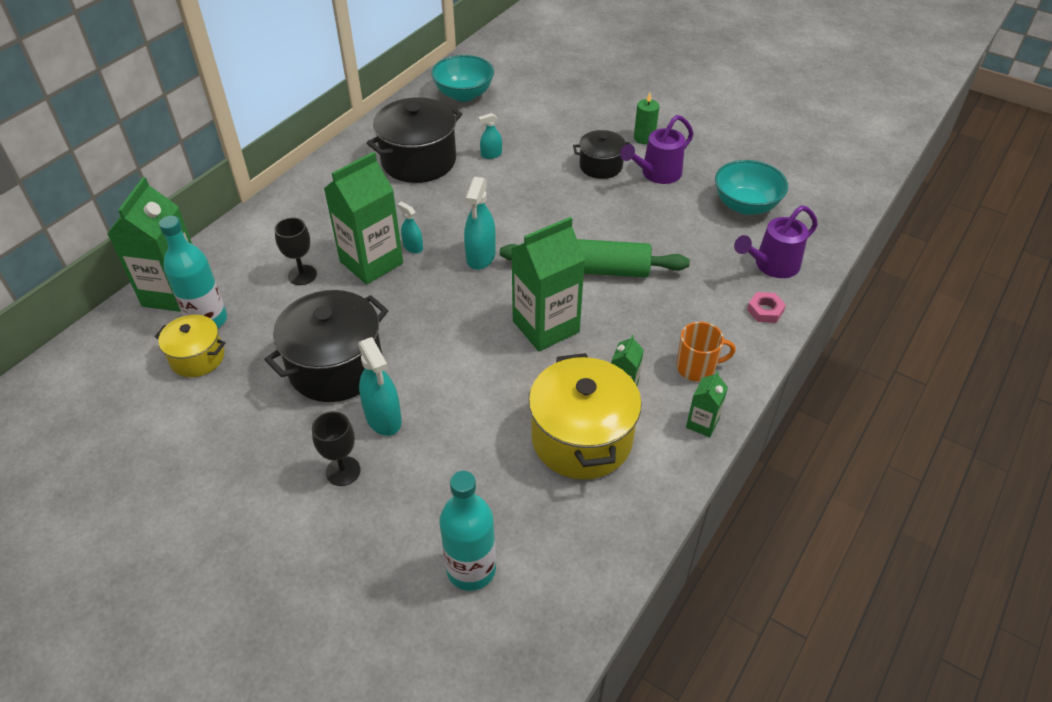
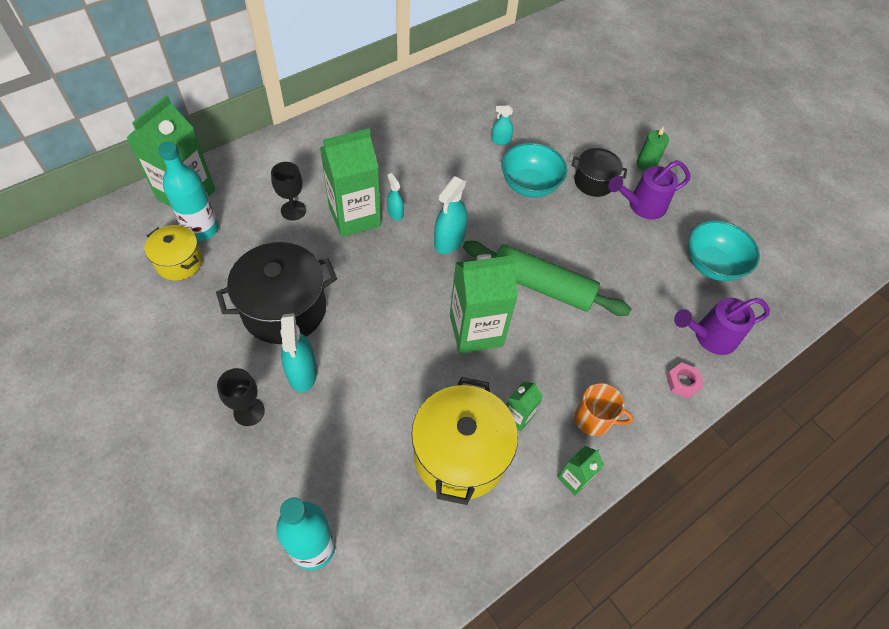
camera: 15 degrees right, 10 degrees up
(418, 161) = (435, 128): black pot -> none
(464, 94) = (502, 72): turquoise bowl -> turquoise bowl (529, 185)

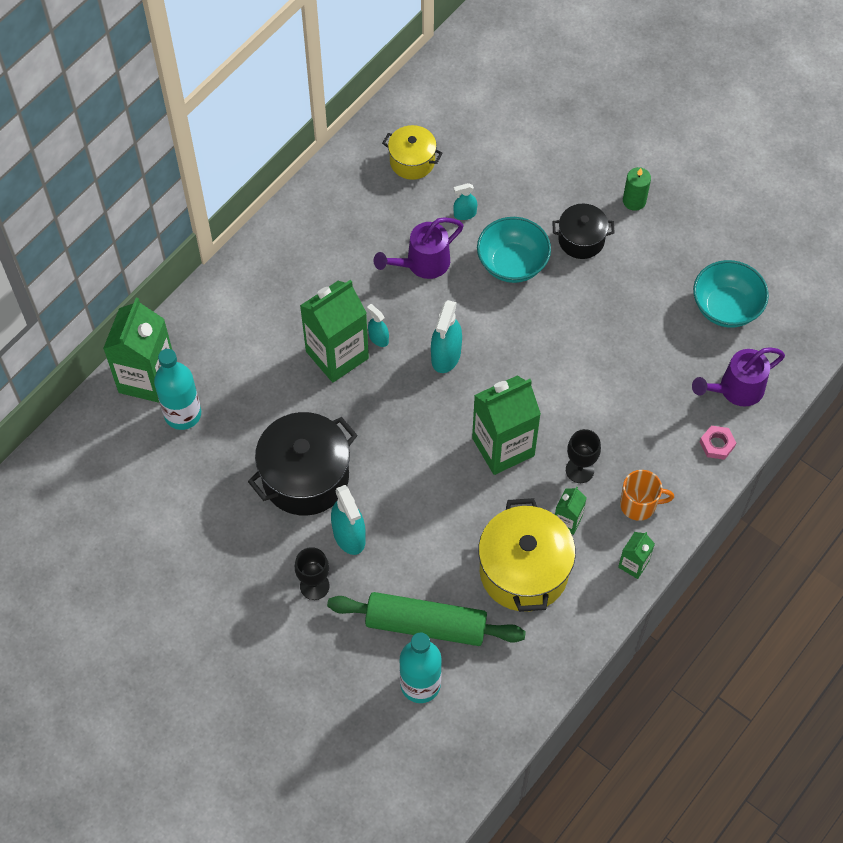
camera: 10 degrees left, 5 degrees up
(179, 262) = (177, 457): yellow pot -> yellow pot (412, 161)
(293, 210) = (269, 365): black goblet -> black goblet (579, 470)
(542, 286) = (556, 380): green rolling pin -> green rolling pin (426, 625)
(641, 206) = (639, 256): purple watering can -> purple watering can (422, 264)

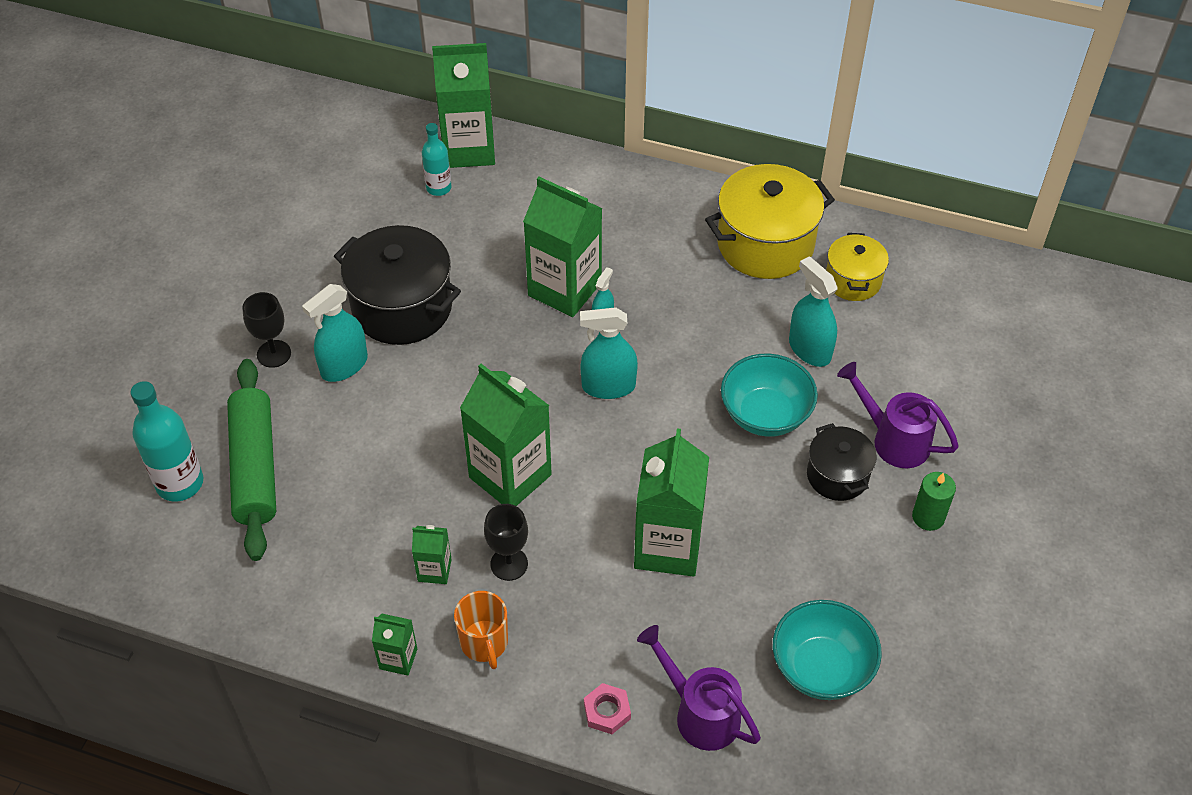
camera: 70 degrees right, 10 degrees down
(183, 414) = (438, 188): turquoise bottle -> turquoise bottle, size x0.62
(422, 264) = (720, 329): purple watering can -> purple watering can (893, 439)
(465, 214) = (809, 349): turquoise spray bottle -> turquoise spray bottle, size x1.79
(524, 571) = (352, 543): yellow pot -> yellow pot (765, 244)
(601, 364) = (668, 546): none -> green carton

